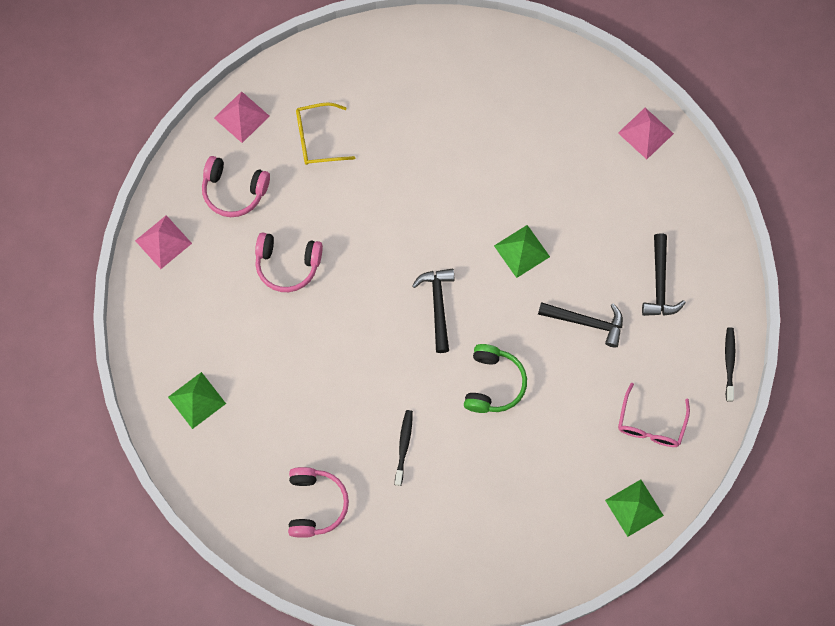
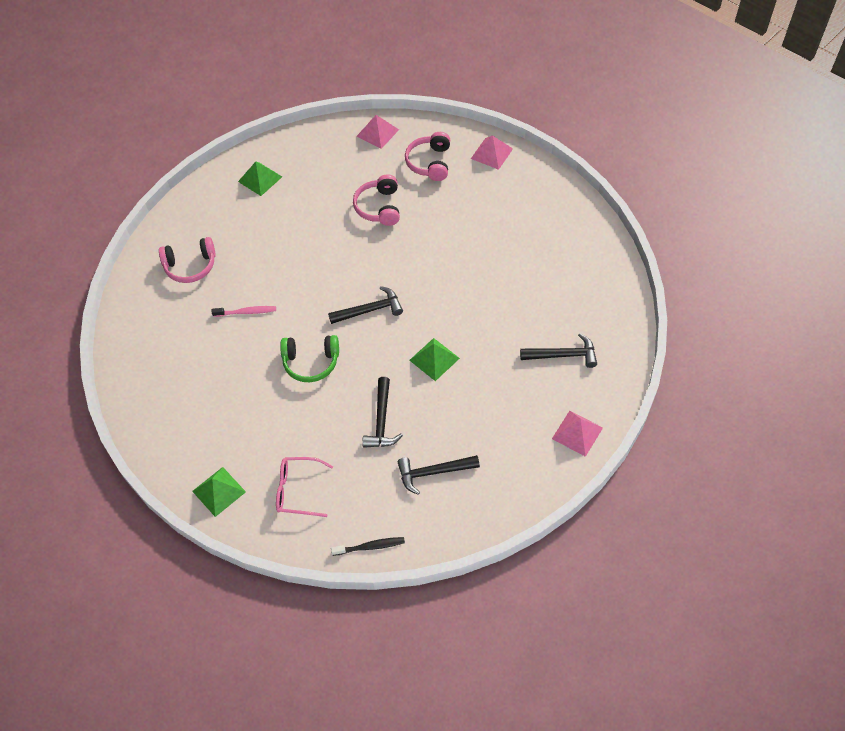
camera: 80 degrees right, 15 degrees down
(317, 139) = (489, 202): yellow glasses -> none
(404, 446) = (246, 312): black toothbrush -> pink toothbrush
(549, 119) = (563, 355): none -> black hammer

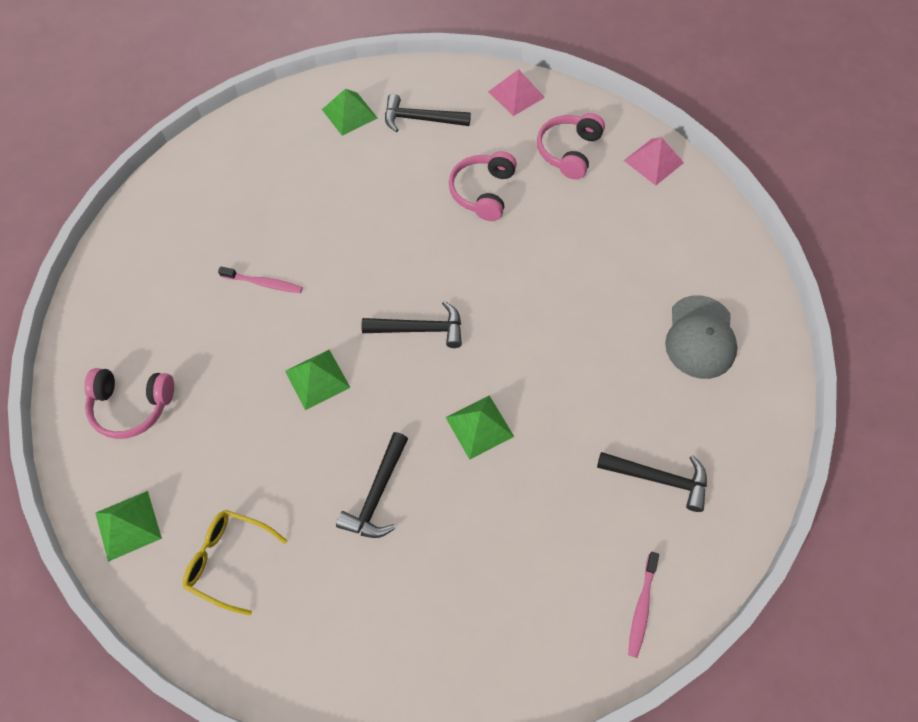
camera: 15 degrees right, 5 degrees up
(190, 266) = (221, 202): pink headphones -> pink headphones (132, 406)
(298, 490) = (228, 560): pink glasses -> yellow glasses
(311, 362) = (317, 379): green headphones -> green pyramid
(370, 547) = (291, 683): black toothbrush -> none
(433, 472) = (418, 598): black hammer -> black hammer (420, 119)
(561, 260) = (700, 337): none -> grey cap
(577, 433) = (641, 607): pink pyramid -> pink toothbrush

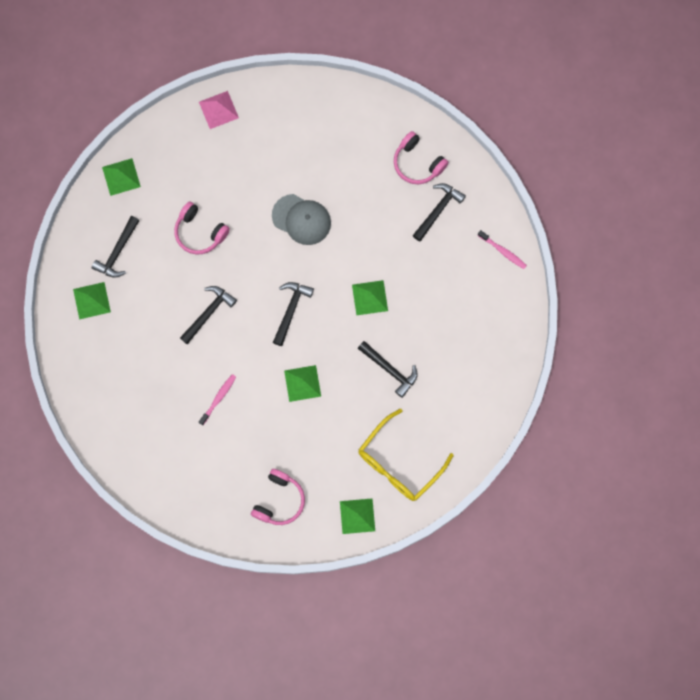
camera: 70 degrees left, 15 degrees up
(228, 560) = (398, 463): yellow glasses -> yellow glasses, size x1.54
(379, 235) = (209, 313): none -> black hammer
(516, 94) = (121, 176): pink pyramid -> green pyramid
(568, 151) = (187, 162): pink headphones -> pink headphones (417, 163)
(700, 337) = (360, 144): grey cap -> grey cap (301, 219)

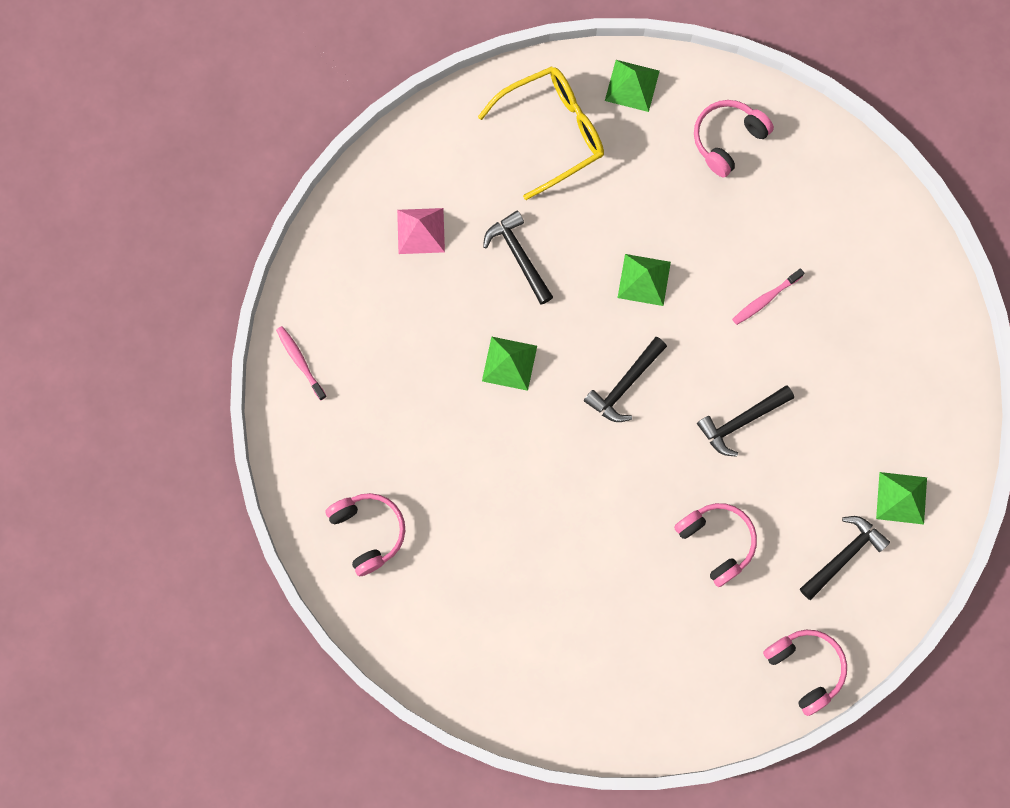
camera: 160 degrees left, 0 degrees up
(121, 176) = (805, 668): green pyramid -> pink headphones
(218, 109) = (628, 721): pink pyramid -> pink pyramid (420, 231)
(301, 219) = (564, 508): grey cap -> none
(438, 210) = (366, 452): black hammer -> none

